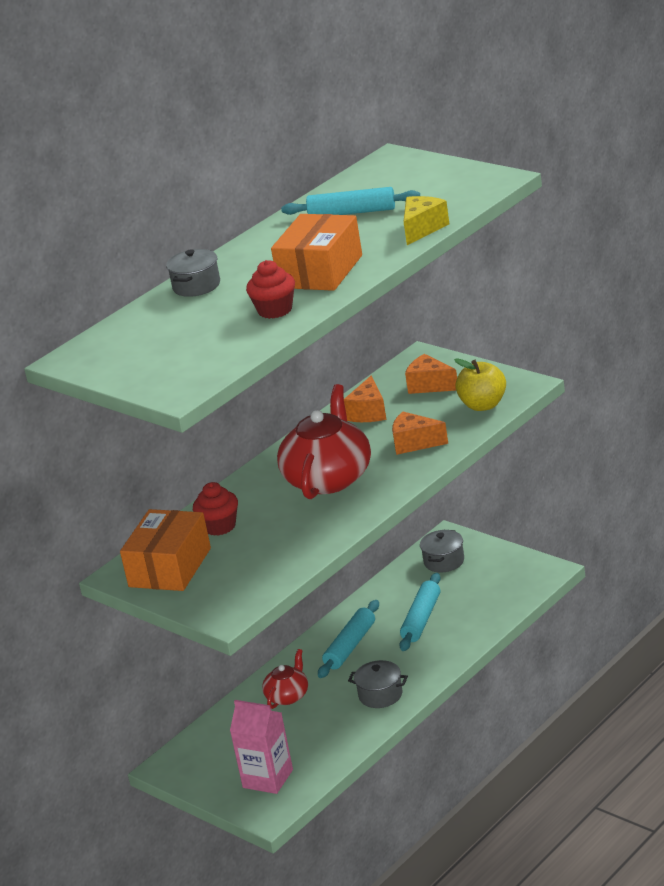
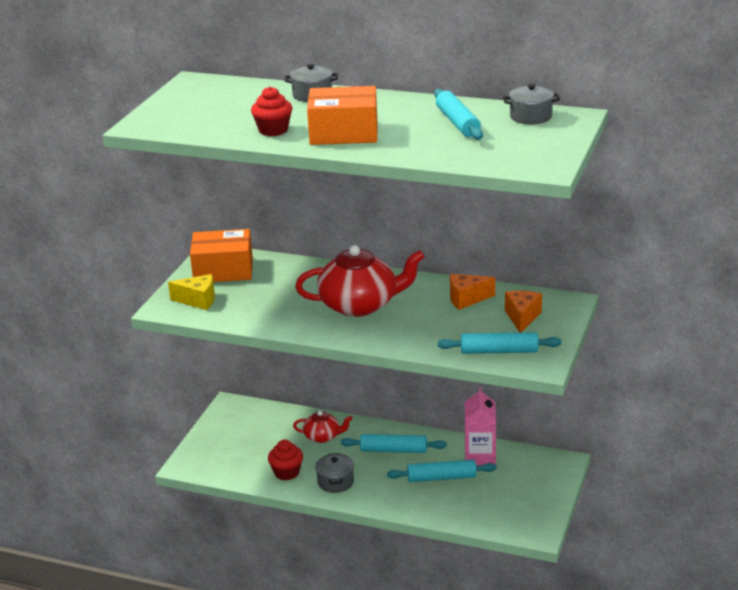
camera: 65 degrees right, 0 degrees up
(219, 526) = (281, 276): red cupcake -> red cupcake (286, 472)
(268, 778) = (224, 454): pink carton -> pink carton (480, 456)
(415, 443) = (425, 331): orange cheese -> none
(422, 229) = (432, 156): yellow cheese -> yellow cheese (198, 300)
(444, 561) = (527, 469): grey pot -> grey pot (530, 117)
(483, 405) = (499, 351): yellow apple -> turquoise rolling pin

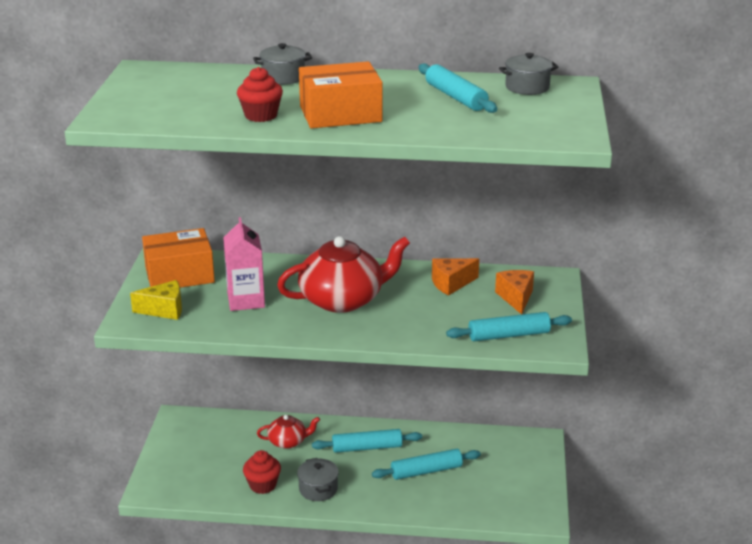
camera: 15 degrees left, 0 degrees up
(480, 456) = (457, 444): pink carton -> pink carton (246, 300)

